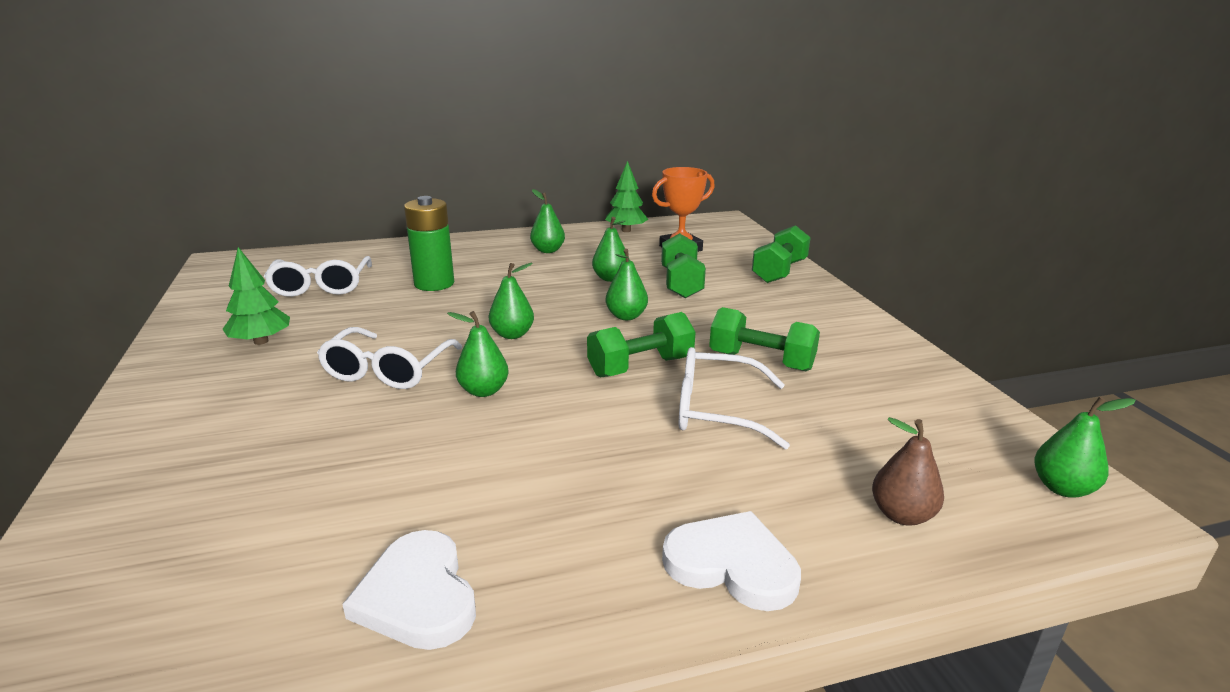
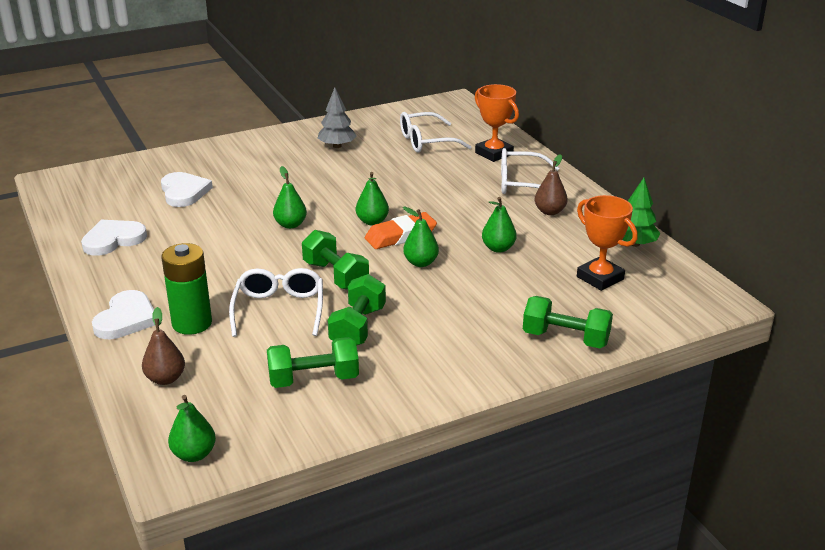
camera: 80 degrees right, 5 degrees up
(261, 341) = (337, 146): green tree -> grey tree
(278, 495) = (184, 192): none -> white heart
(387, 371) = (309, 191): white glasses -> white glasses (521, 184)
(395, 258) = (494, 153): none -> orange trophy
(434, 284) = (449, 178): green battery -> green battery (192, 323)
(548, 250) = (550, 211): green pear -> brown pear
(558, 321) = (400, 236): none -> orange eraser
(681, 283) = (503, 283): green dumbbell -> green dumbbell (313, 379)

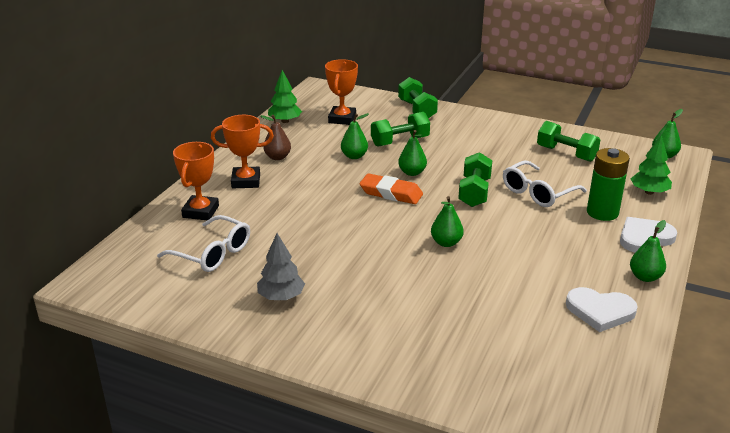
camera: 130 degrees left, 0 degrees up
(165, 379) = (649, 192): brown pear -> green tree
(184, 192) = (485, 329): white heart -> none
(358, 327) = (507, 162): green dumbbell -> green dumbbell (400, 141)
(372, 221) = (389, 212): green pear -> green pear (645, 277)
(521, 184) = (246, 181): white glasses -> orange trophy

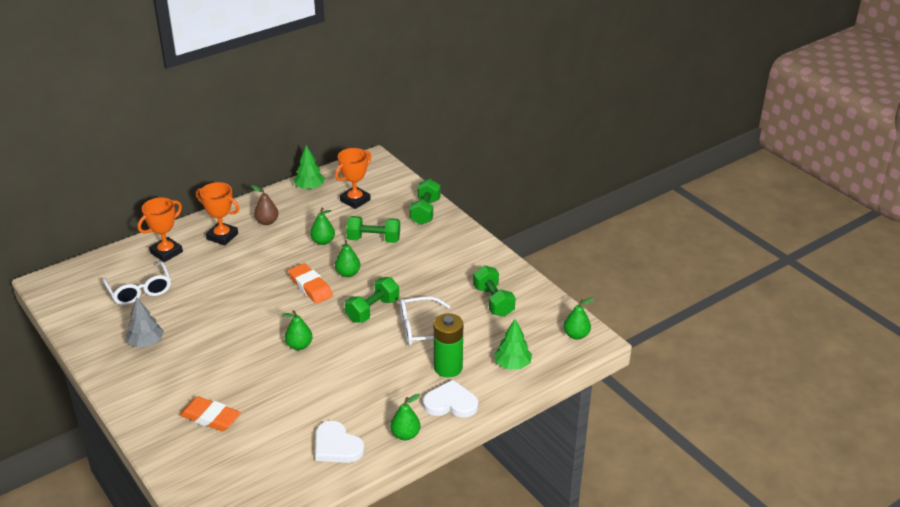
camera: 30 degrees right, 5 degrees up
(443, 337) = (210, 417): none -> orange eraser

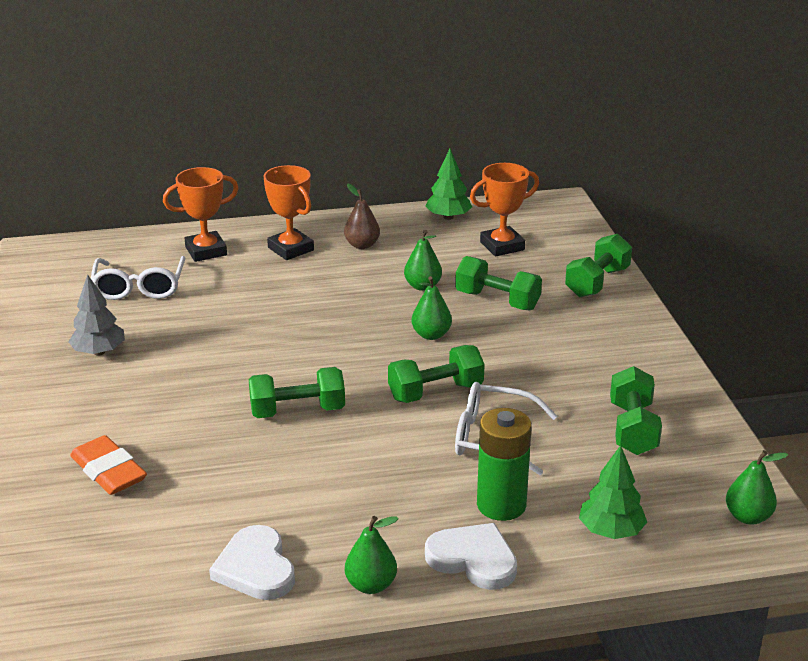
camera: 25 degrees right, 5 degrees down
(299, 345) = (297, 411): green pear -> green dumbbell
(310, 287) = (366, 338): orange eraser -> none

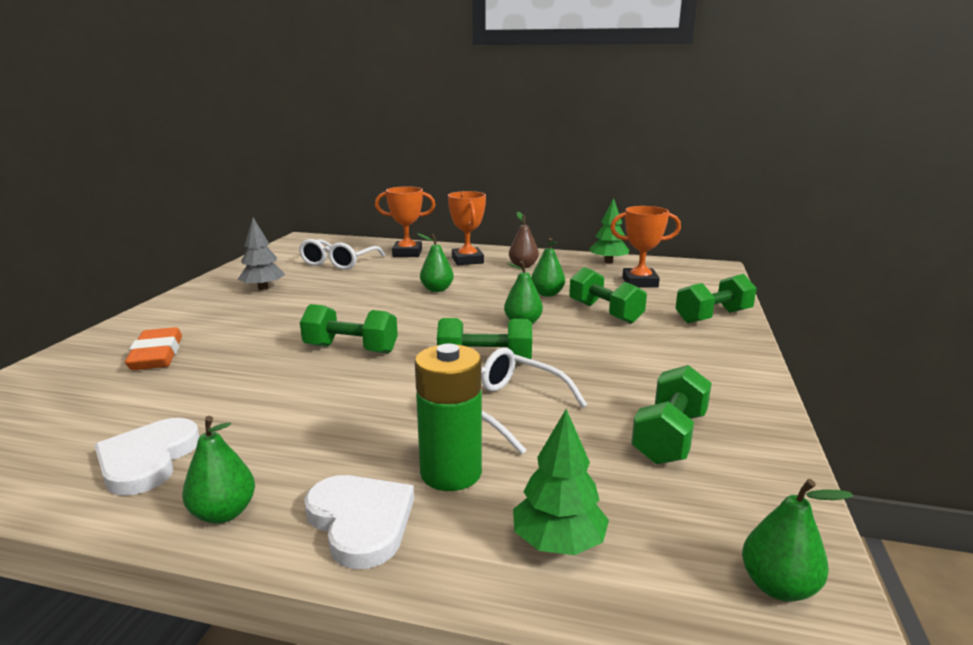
camera: 25 degrees right, 10 degrees down
(301, 306) = (437, 289): none -> green pear

